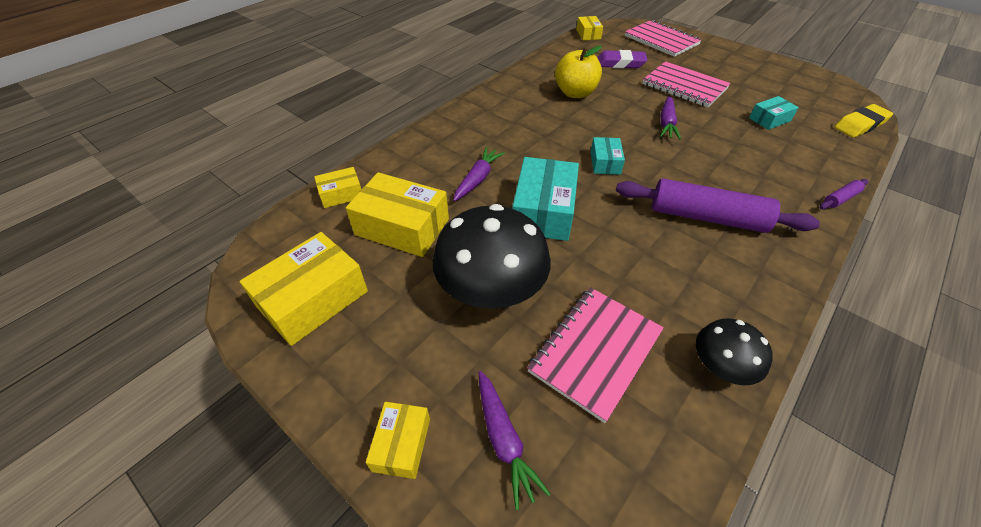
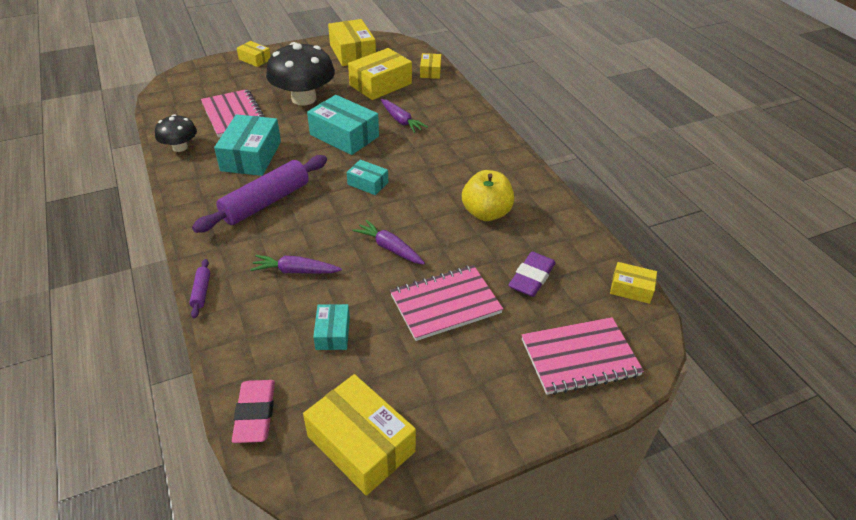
camera: 115 degrees right, 5 degrees down
(504, 440) = (227, 80): purple carrot -> purple carrot (295, 271)
(657, 273) = (251, 156): none -> turquoise box
(811, 85) = (361, 444): none -> yellow box
(860, 125) = (255, 414): yellow eraser -> pink eraser

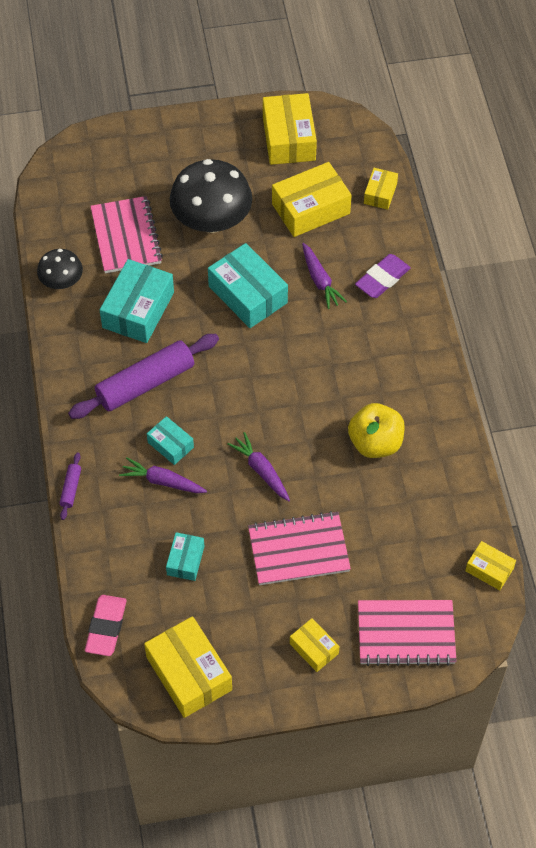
camera: 15 degrees right, 15 degrees up
(255, 59) = (162, 133): yellow box -> yellow box (314, 648)
(368, 183) = (258, 376): turquoise box -> turquoise box (170, 445)
(531, 278) = (393, 536): purple eraser -> purple eraser (382, 279)

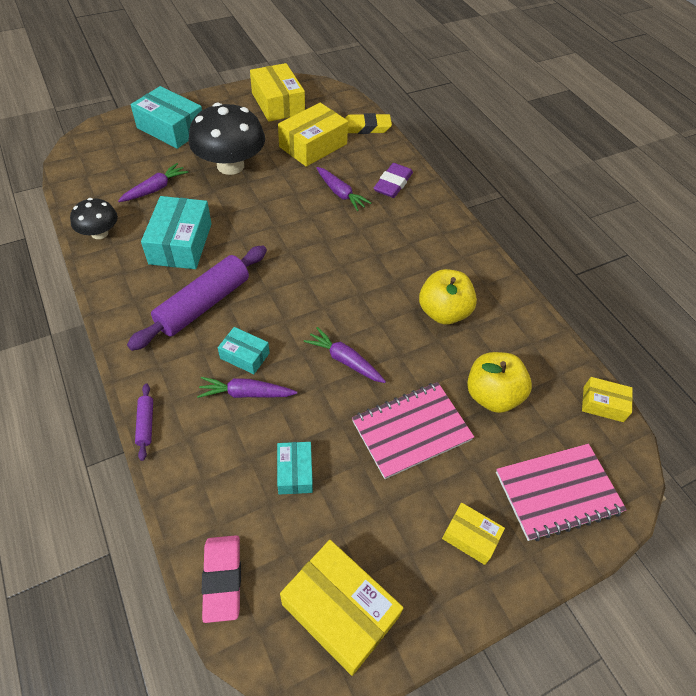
camera: 20 degrees left, 5 degrees down
(126, 236) = (155, 189): pink notebook -> purple carrot
(248, 294) = (280, 214): turquoise box -> turquoise box (171, 128)
(380, 193) = (366, 127): yellow box -> yellow eraser
(386, 536) = (492, 395): none -> yellow apple

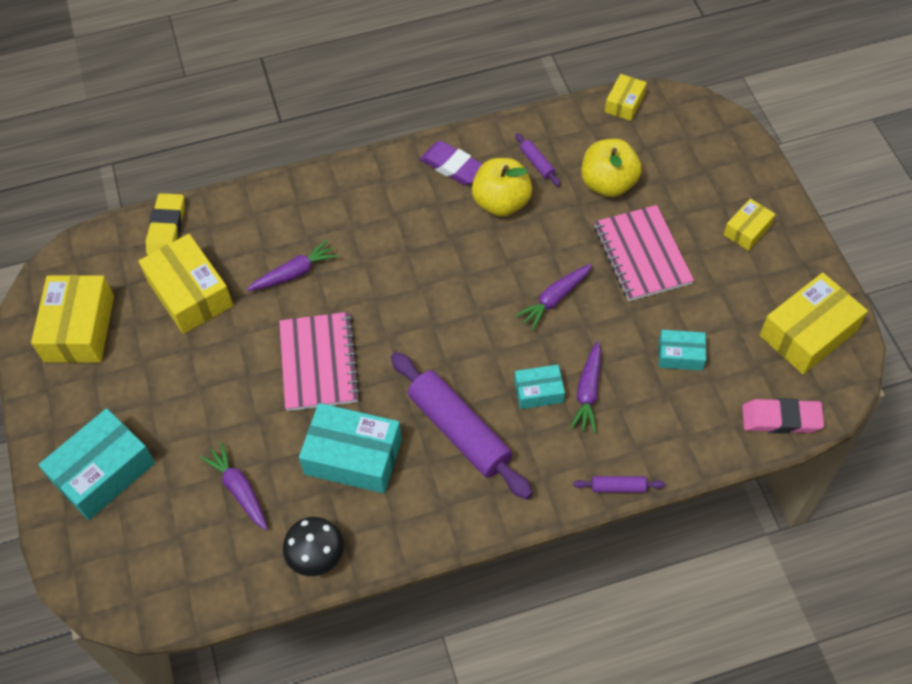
camera: 75 degrees left, 5 degrees up
(230, 165) = (210, 395): black mushroom -> none
(244, 355) = (538, 391): turquoise box -> turquoise box turned 45 degrees clockwise
(278, 103) = (79, 328): yellow box -> yellow box turned 75 degrees counterclockwise
(393, 184) = (289, 215): purple eraser -> purple eraser (452, 167)
(497, 335) = (537, 163): none -> purple rolling pin
(558, 492) = (709, 160): pink notebook -> pink notebook (319, 363)

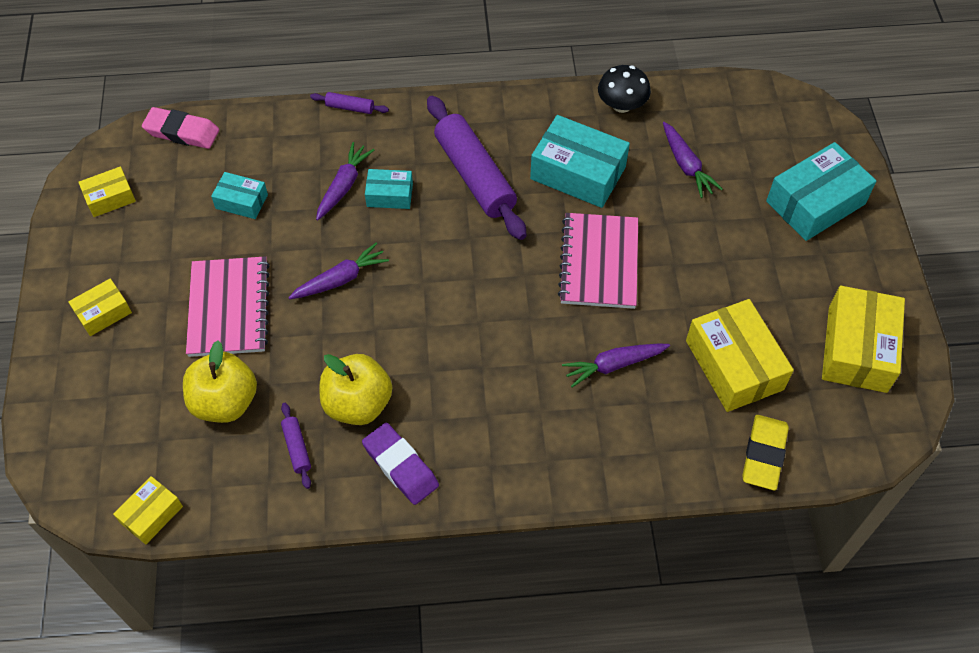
camera: 170 degrees left, 0 degrees up
(808, 333) = (110, 198): yellow box -> yellow box, size x0.54

